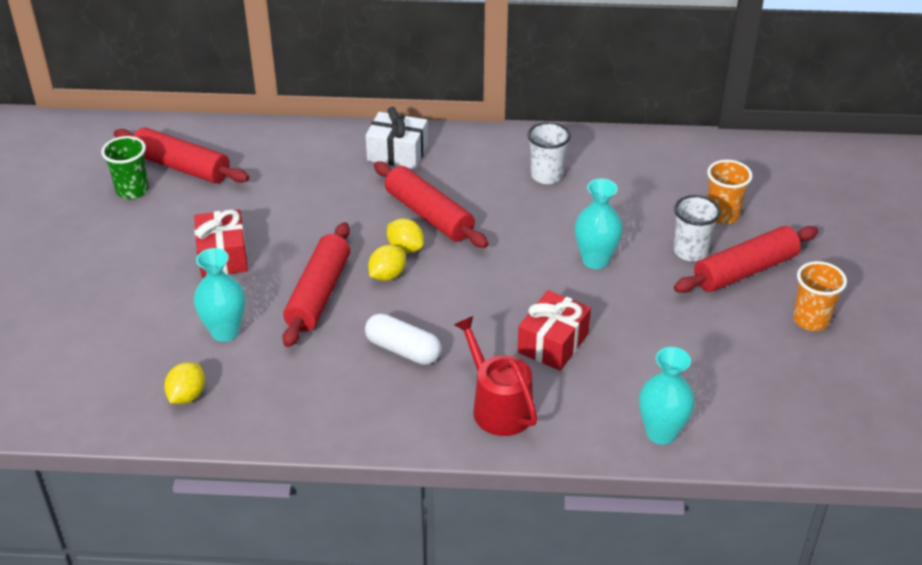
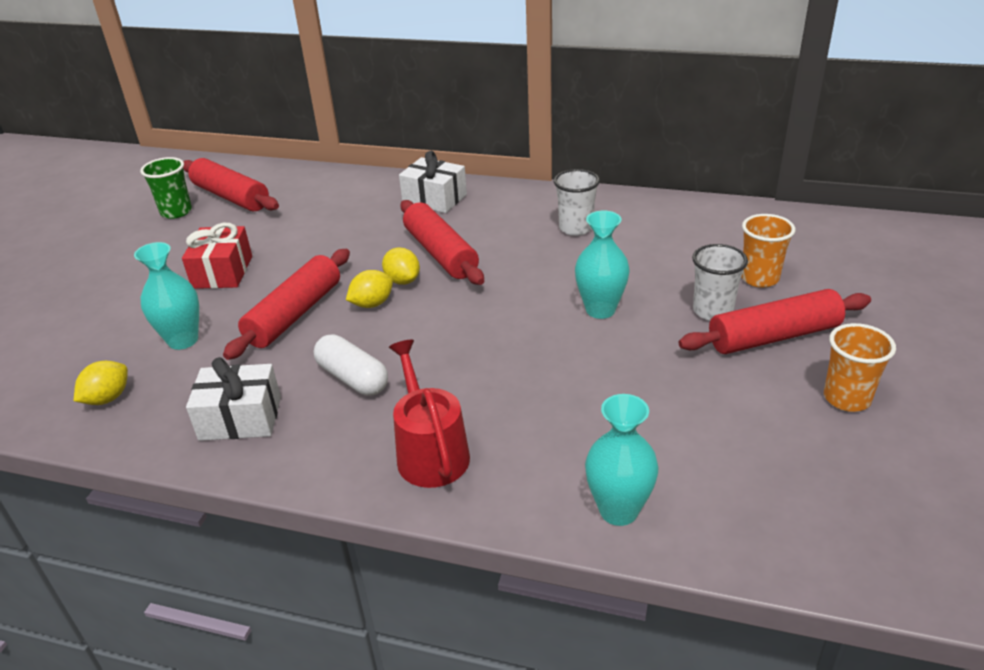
camera: 15 degrees right, 5 degrees down
(321, 399) = (240, 418): none -> white gift
(553, 343) = (521, 389): red gift -> none

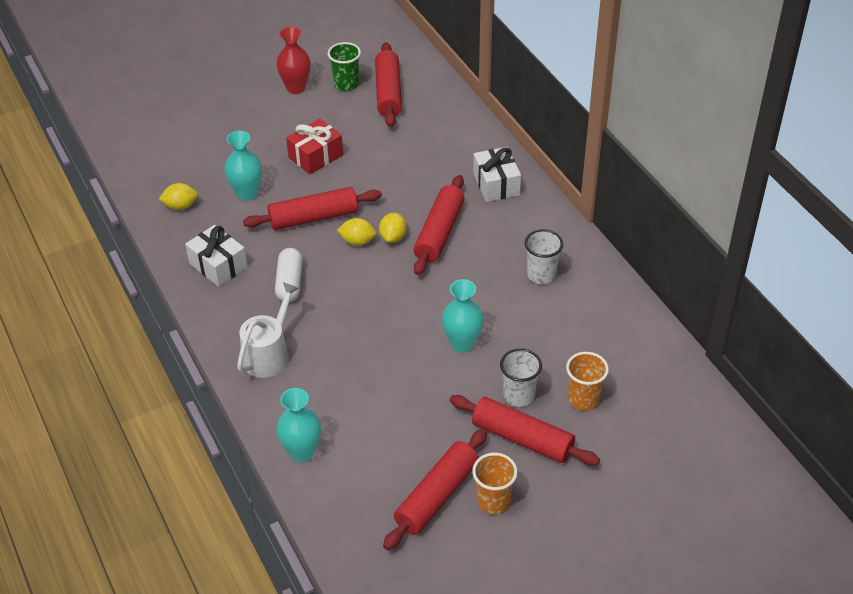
camera: 45 degrees right, 10 degrees up
(121, 239) = (296, 88): none -> red vase
(430, 452) = (269, 354): red watering can -> white watering can
(801, 435) = (436, 496): none -> red rolling pin

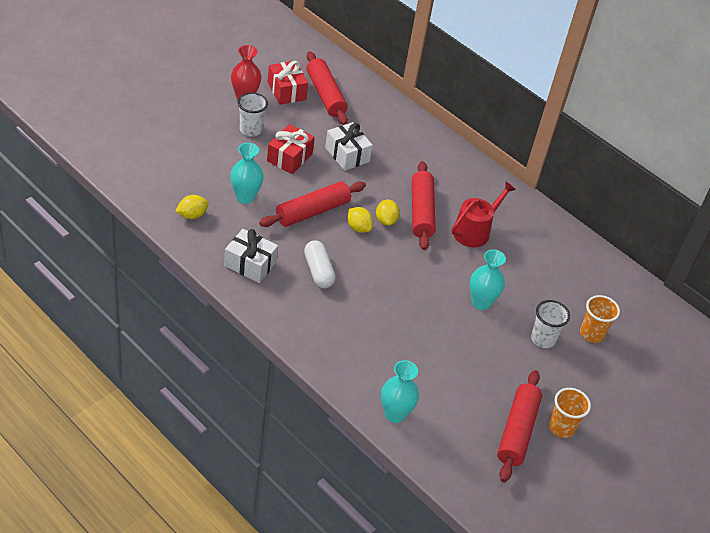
camera: 25 degrees left, 0 degrees up
(269, 354) = (329, 335): white watering can -> none
(346, 84) = (286, 91): green cup -> red gift
(357, 241) = (358, 228): yellow lemon -> yellow lemon turned 60 degrees clockwise
(493, 262) = (474, 231): none -> red watering can
(496, 184) = (448, 165): white gift -> white gift (347, 155)
(522, 438) = (561, 373): red rolling pin -> none
(541, 275) = (516, 237): white cup -> white cup (250, 130)

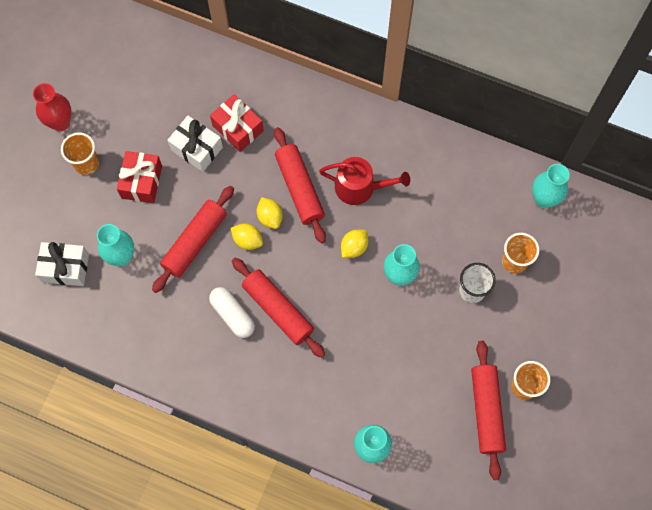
camera: 15 degrees left, 25 degrees up
(192, 215) = (81, 306): yellow lemon -> yellow lemon (354, 247)
(250, 130) = (86, 163): white cup -> orange cup
(250, 264) = (165, 339): white gift -> white gift (65, 268)
(286, 91) = (98, 90): red gift -> red gift (238, 128)
(325, 95) = (140, 76): red rolling pin -> red rolling pin (278, 310)
(474, 231) = (360, 187): red watering can -> red watering can turned 75 degrees clockwise
(638, 301) = (543, 199): none -> turquoise vase

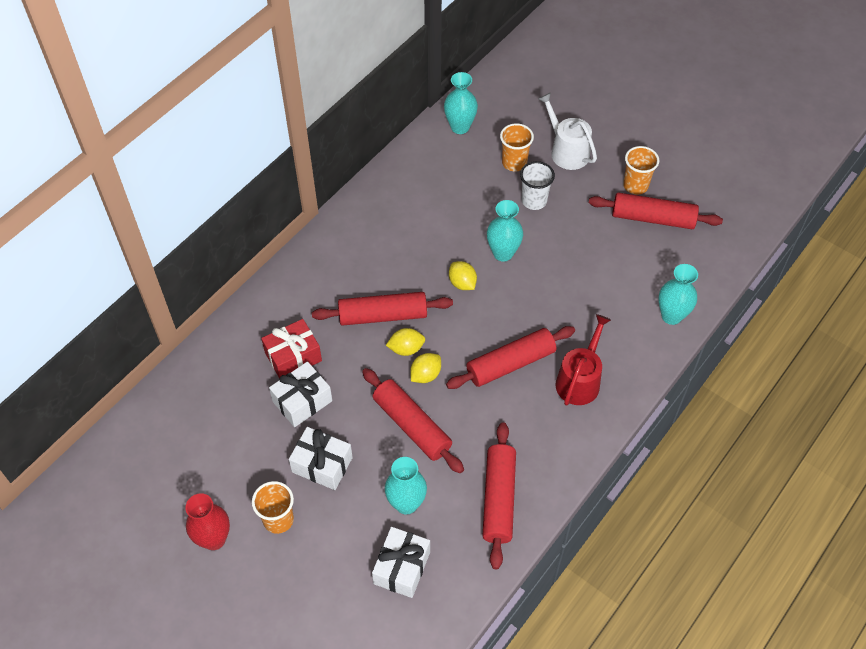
camera: 75 degrees left, 15 degrees down
(141, 182) = (322, 465): red gift -> white gift
(142, 329) = (498, 499): none -> red rolling pin
(233, 315) = (505, 406): white capsule -> none
(360, 187) = (399, 263): red watering can -> red watering can (579, 380)
(547, 309) = (566, 151): none -> white watering can

